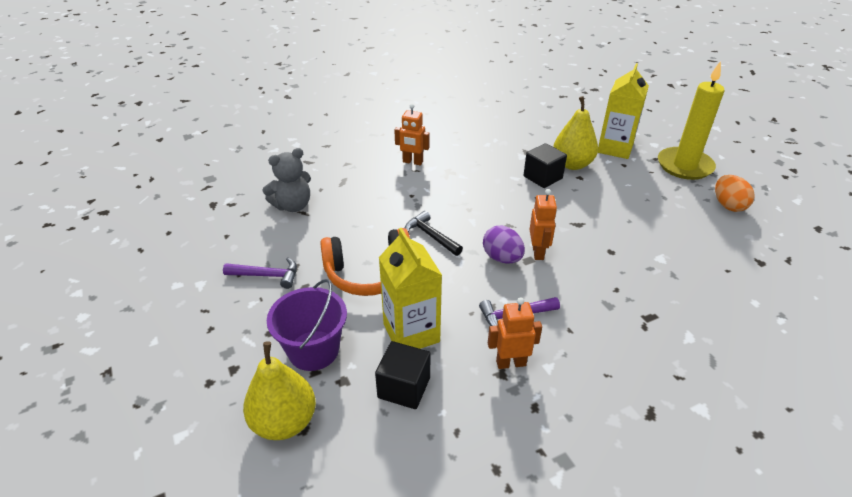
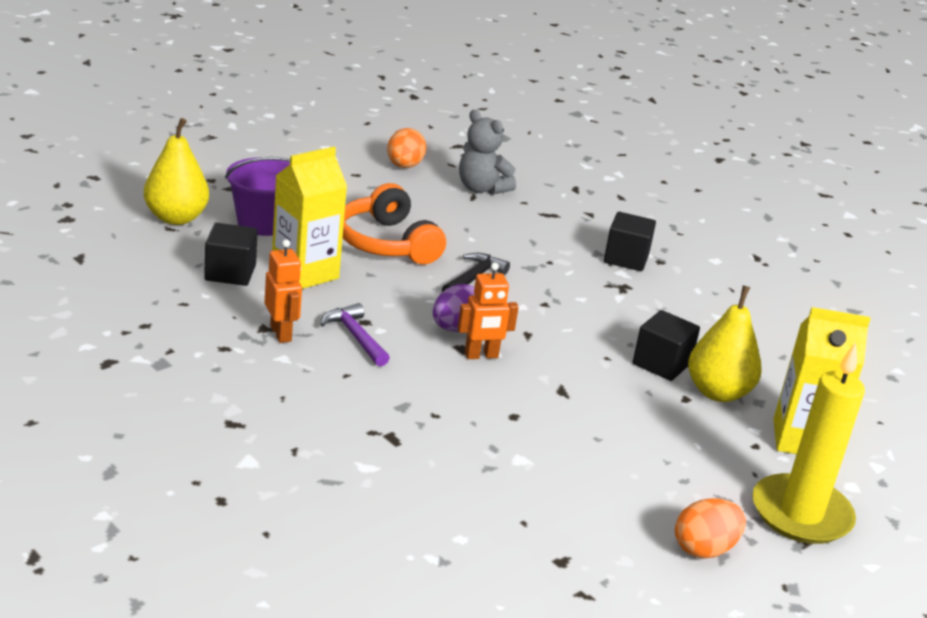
camera: 70 degrees right, 10 degrees down
(237, 240) = (404, 166): none -> orange egg
(267, 276) = (358, 188): purple hammer -> none
(412, 162) = (626, 258): orange robot -> black cube

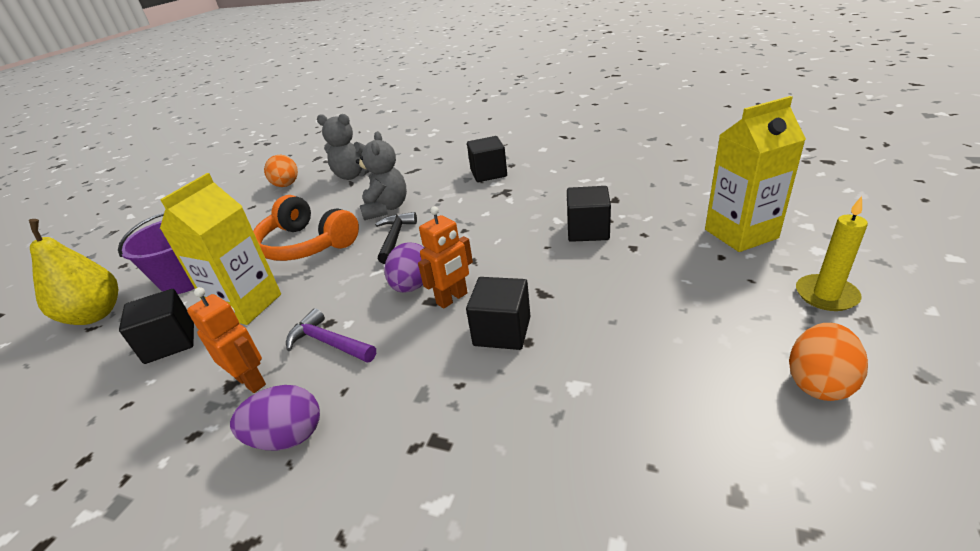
camera: 20 degrees left, 5 degrees up
(290, 382) = (288, 437): none -> purple egg
(487, 244) = (386, 208): none -> grey teddy bear
(500, 399) = (502, 331): none -> black cube
(718, 392) = (647, 230): yellow pear -> none
(801, 514) = (826, 295): yellow candle -> yellow candle, size x0.56

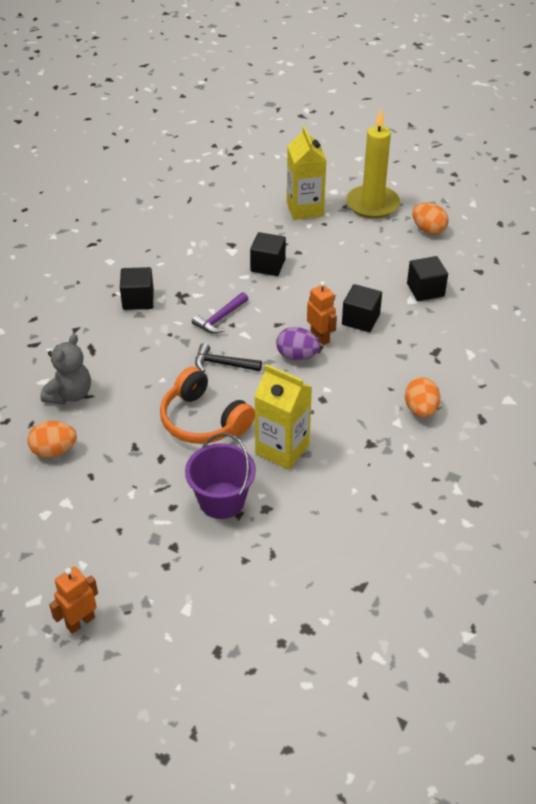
camera: 85 degrees left, 10 degrees up
(95, 315) = (253, 557): yellow pear -> none
(170, 342) = (313, 489): black cube -> black cube (425, 290)
(251, 381) = (370, 433): orange robot -> orange robot (80, 622)
(288, 437) = (420, 410): purple egg -> orange egg
(307, 244) = (203, 420): orange headphones -> orange headphones turned 90 degrees clockwise
(329, 342) = (345, 397): purple hammer -> purple hammer (220, 318)
(386, 208) = (165, 369): grey teddy bear -> none
(826, 295) = (372, 204): yellow candle -> yellow candle, size x1.79

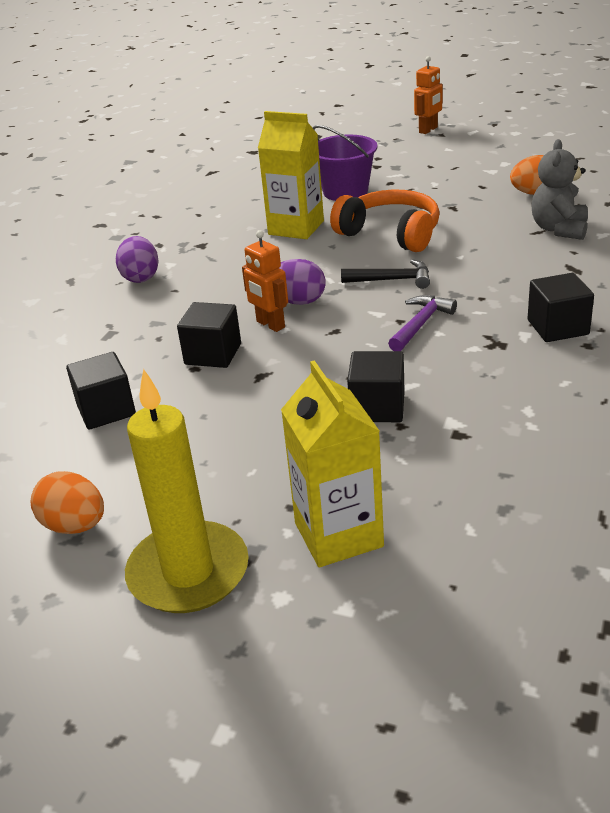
camera: 175 degrees right, 10 degrees down
(420, 410) = (140, 277): orange egg -> purple egg

